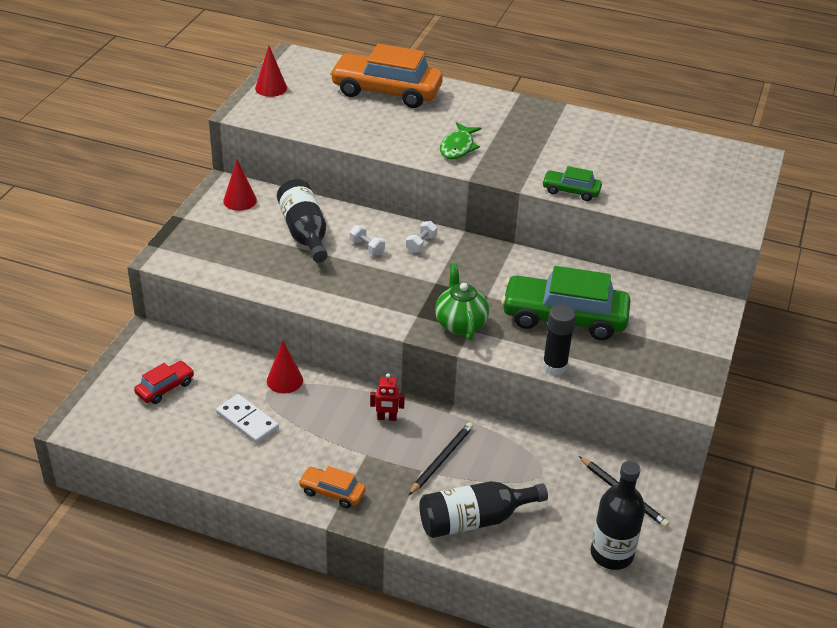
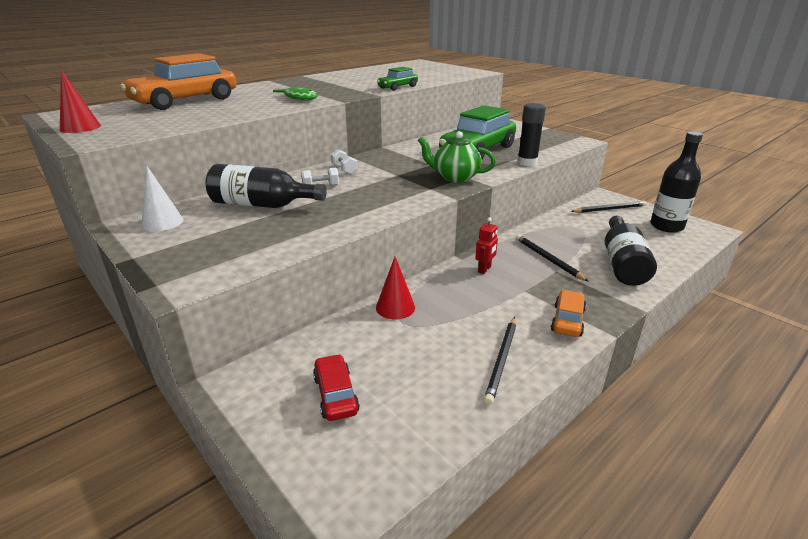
camera: 60 degrees left, 10 degrees down
(240, 200) = (162, 222): red cone -> white cone
(247, 421) = (437, 346): white domino -> none
(250, 462) = (502, 360): none -> black pencil
(332, 492) = (567, 320): orange car -> orange car turned 150 degrees clockwise

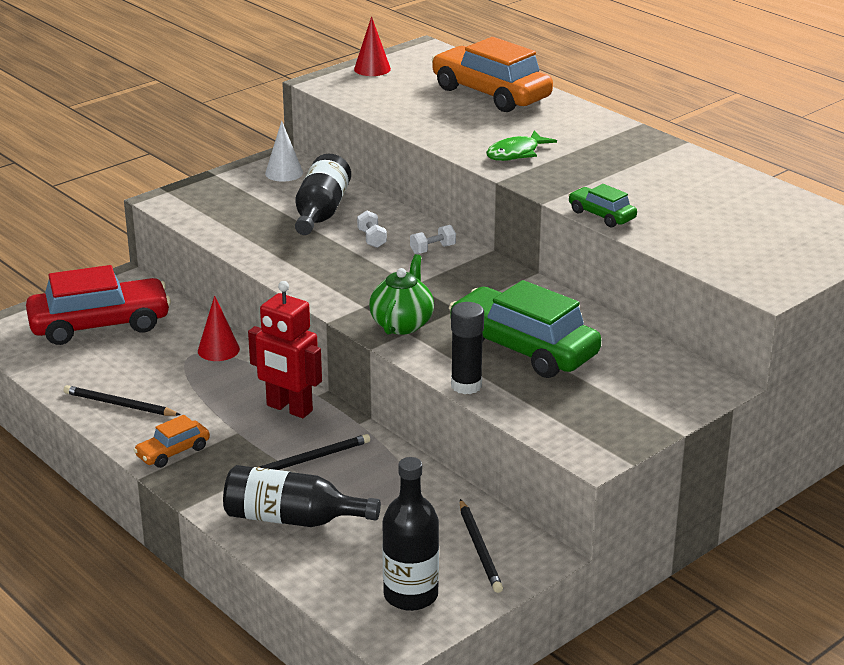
camera: 90 degrees right, 0 degrees up
(336, 394) = (100, 325): red car -> red car, size x2.07
(484, 269) = (289, 408): red robot -> red robot, size x2.01
(567, 320) = (173, 452): orange car -> orange car turned 120 degrees clockwise

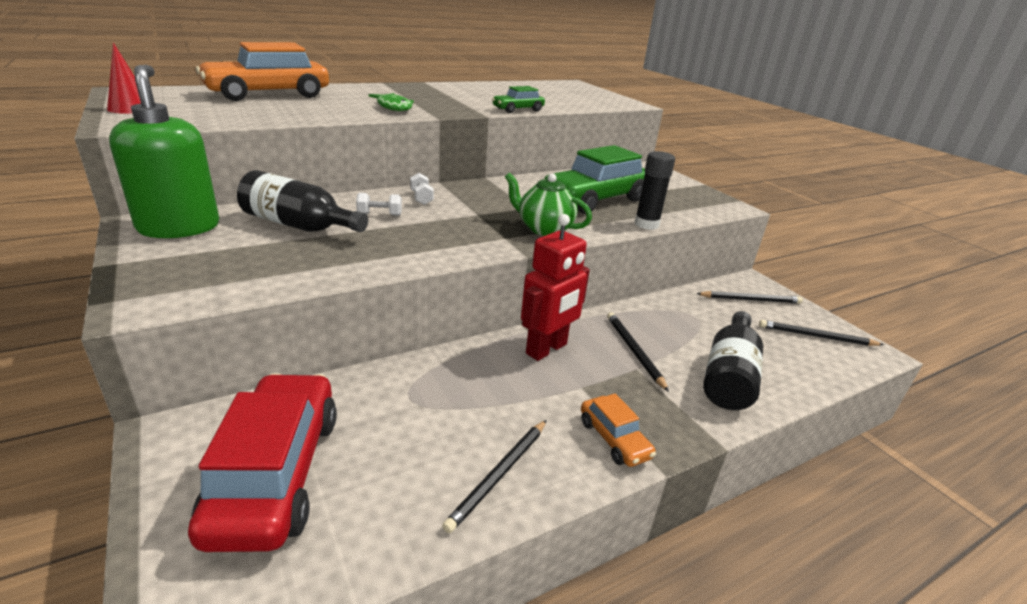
camera: 80 degrees left, 0 degrees up
(218, 350) = (411, 376): red cone -> none
(284, 173) = (179, 227): white cone -> green soap dispenser
(410, 595) = (816, 336): black bottle -> black pencil

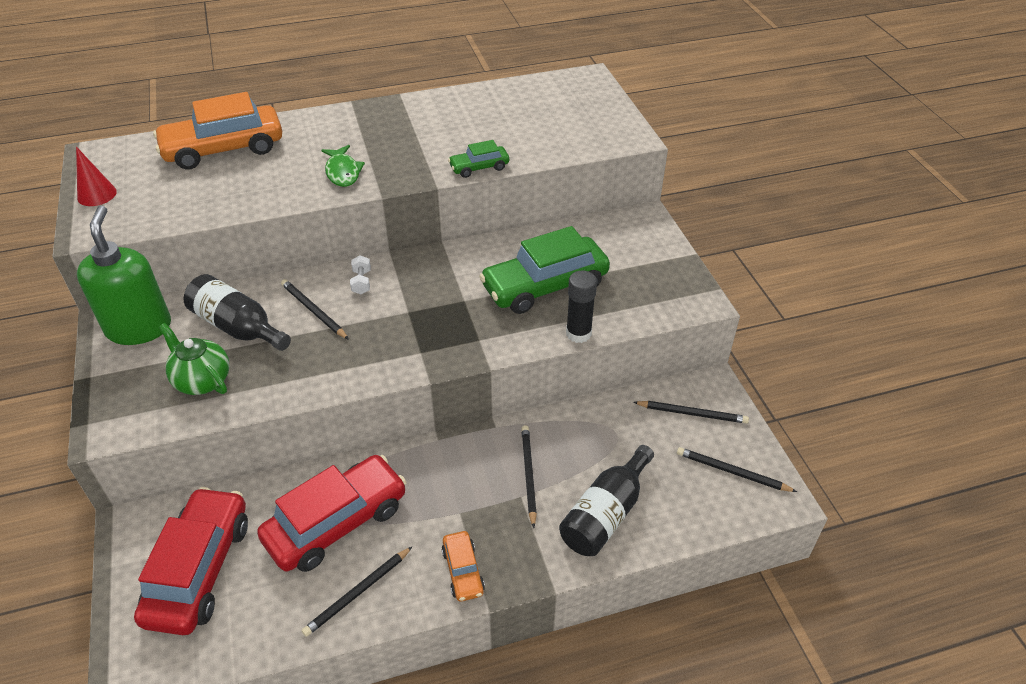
camera: 15 degrees right, 15 degrees up
(379, 214) = (313, 311): white dumbbell -> black pencil
(445, 407) = (337, 523): none -> red car
(544, 229) = (465, 338): green teapot -> green teapot (202, 380)
(547, 349) = (447, 465): red robot -> none

